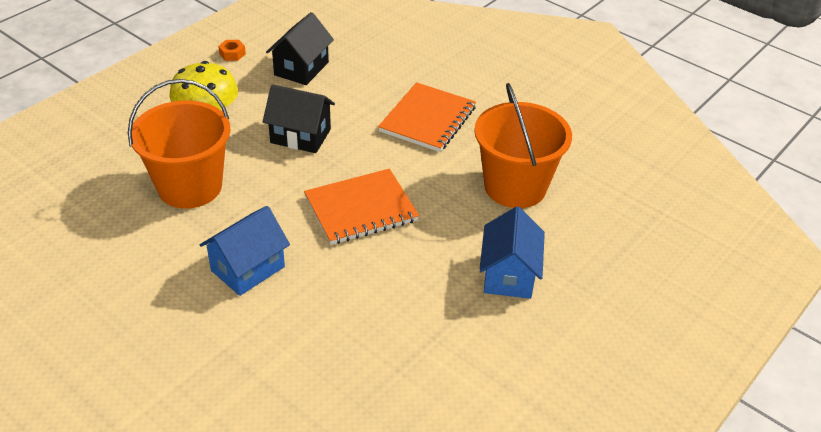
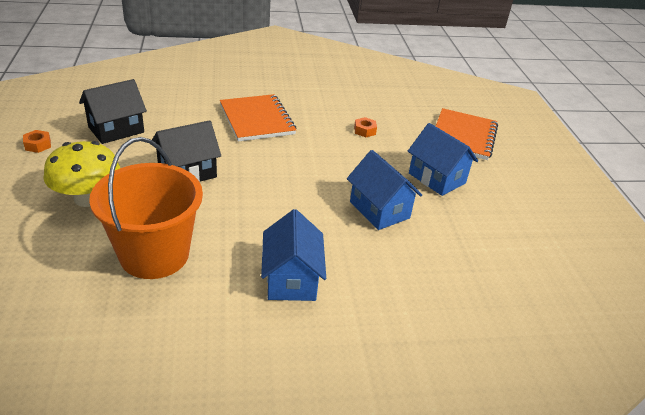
camera: 50 degrees left, 5 degrees down
(301, 68) = (116, 129): black house -> black house turned 75 degrees clockwise
(361, 209) = (302, 193): orange notebook -> orange notebook (463, 136)
(403, 266) = (379, 210): none -> blue house
(515, 187) = (364, 131): orange bucket -> orange nut

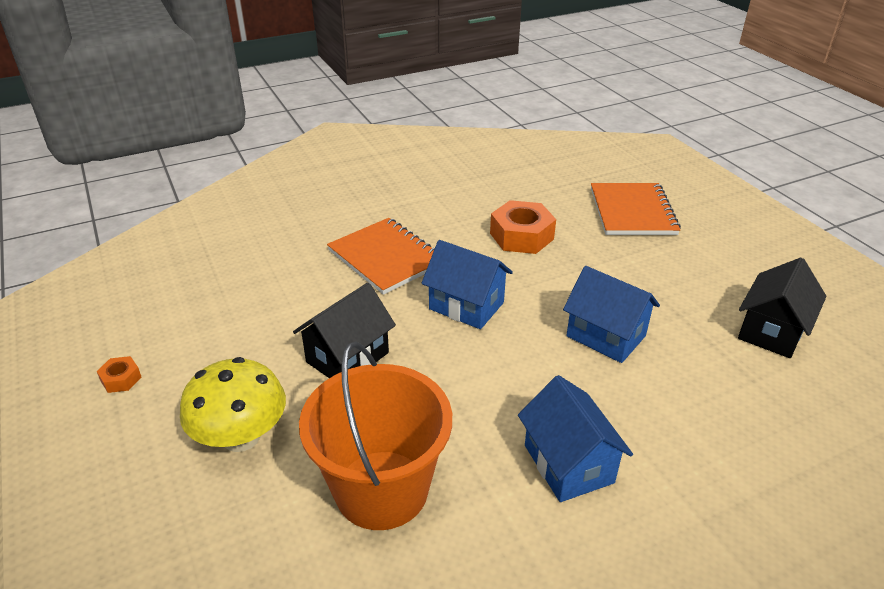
camera: 15 degrees left, 0 degrees up
(116, 129) = (215, 324): black house -> black house (771, 331)
(364, 131) = (521, 236): orange nut -> orange nut, size x2.08
(436, 178) = (640, 274): blue house -> blue house (466, 306)

